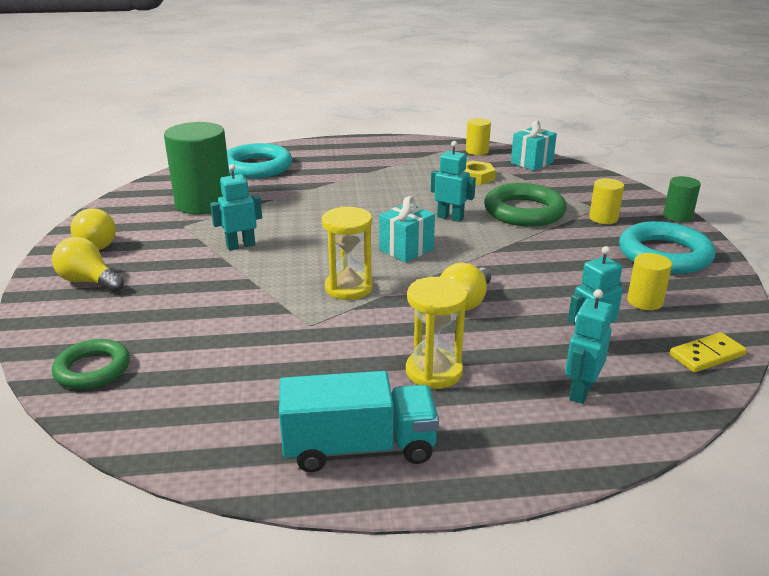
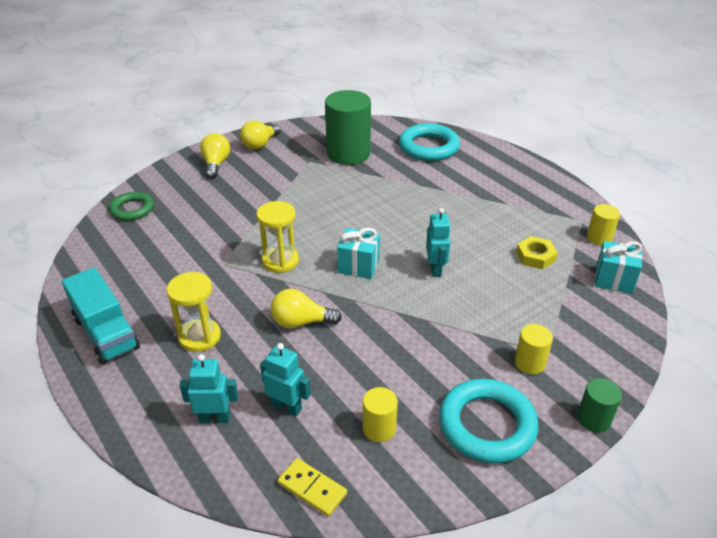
camera: 60 degrees right, 10 degrees up
(240, 246) = (302, 194): turquoise robot -> none
(524, 211) = (491, 307): green ring -> none

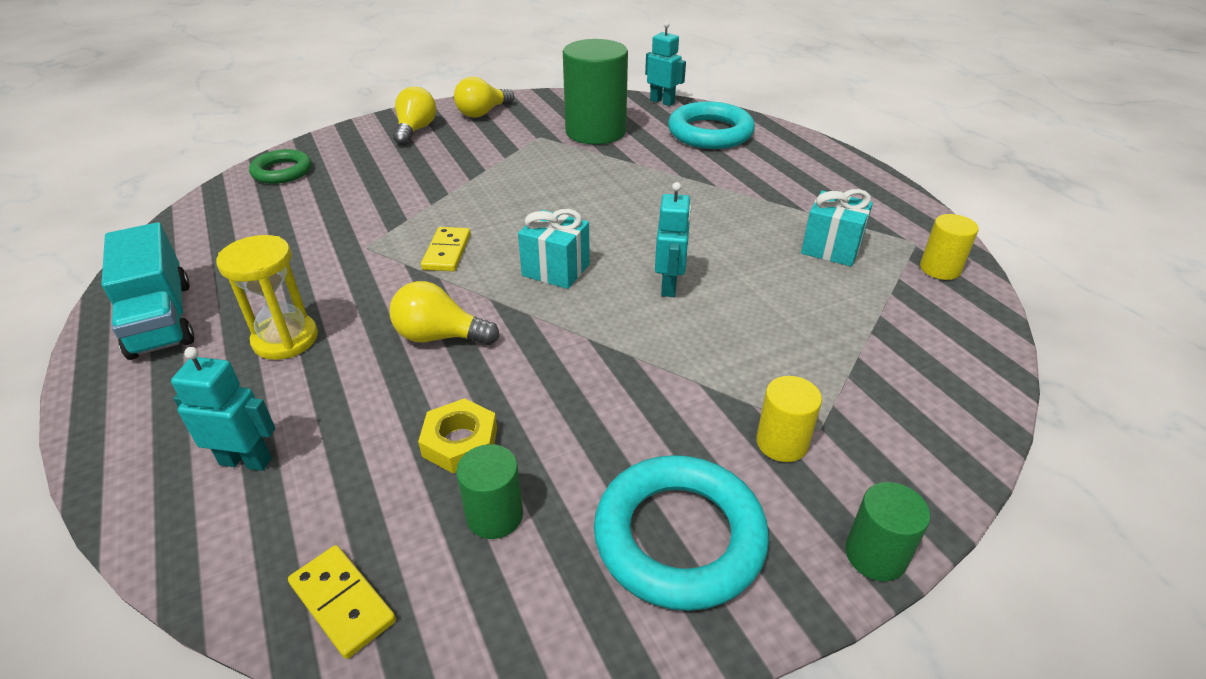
camera: 10 degrees right, 0 degrees up
(280, 261) = (447, 252): yellow hourglass -> yellow domino
(287, 407) = (363, 459): turquoise robot -> turquoise robot (662, 102)
(379, 428) = (494, 515): yellow cylinder -> green cylinder
(535, 256) = (831, 284): yellow nut -> yellow nut (460, 442)
(613, 280) = (953, 331): turquoise gift -> turquoise gift (831, 248)

